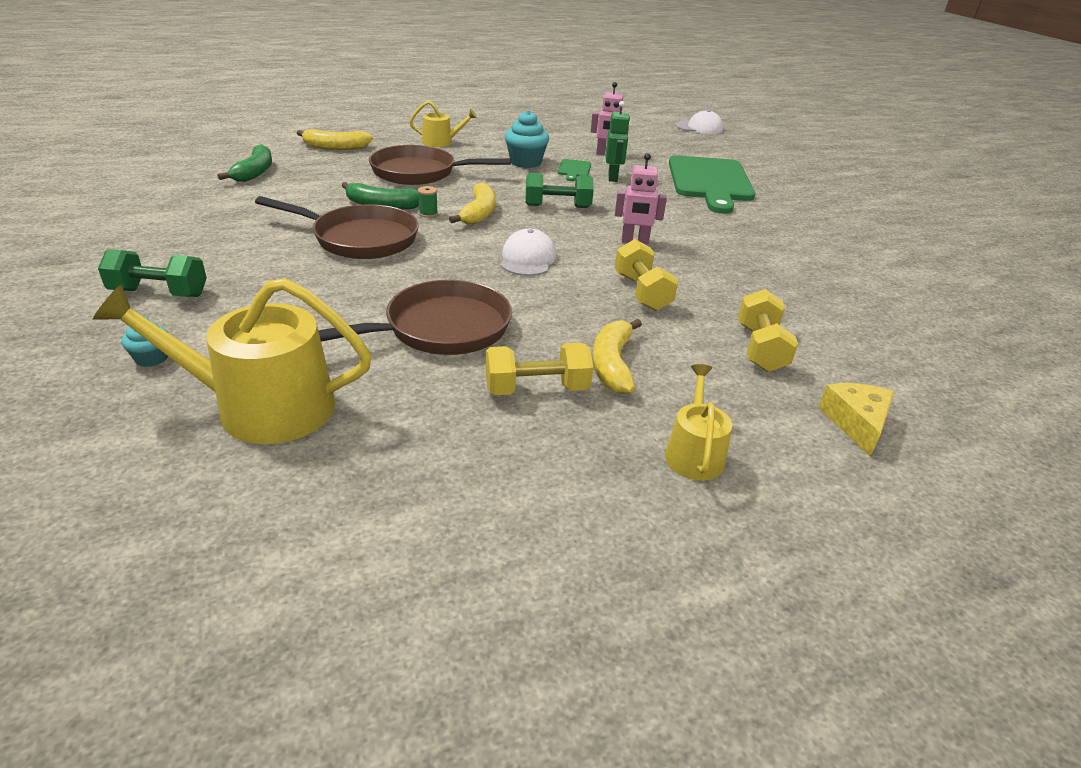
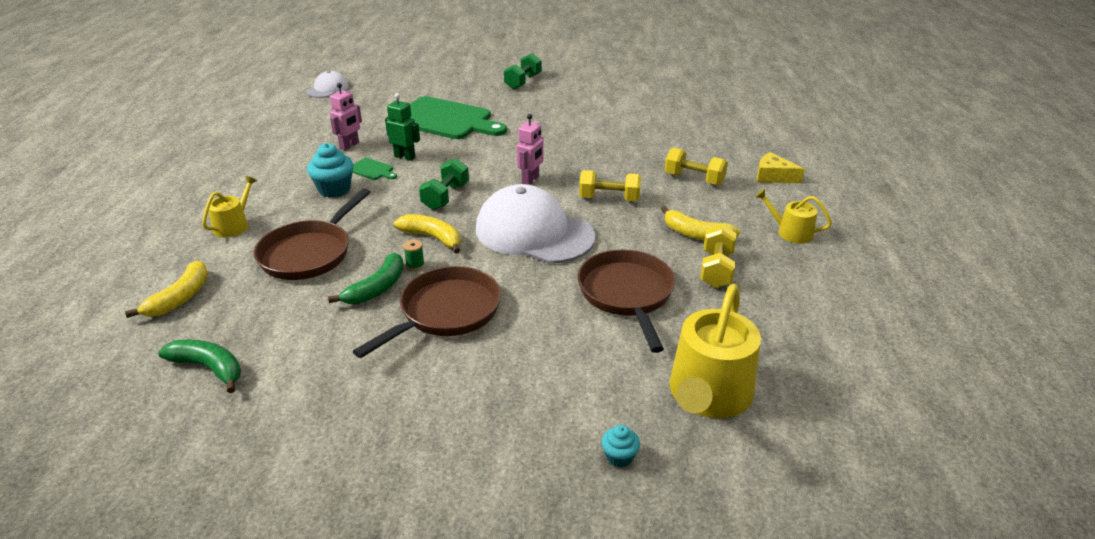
camera: 65 degrees left, 0 degrees up
(159, 293) = (495, 453): green dumbbell -> green dumbbell (523, 82)
(527, 259) = (534, 232): white cap -> white cap, size x2.01

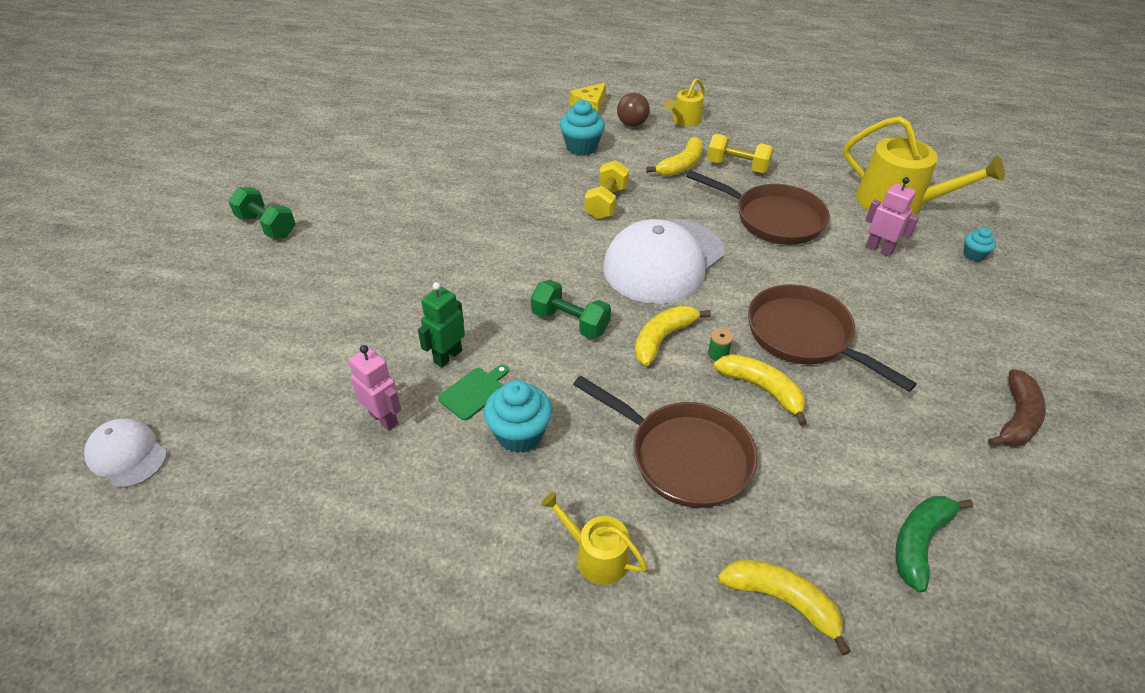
camera: 80 degrees left, 10 degrees up
(338, 453) = (1016, 418): none -> brown banana
(377, 288) = (762, 389): green banana -> yellow banana
(445, 120) = (349, 309): green cutting board -> none
(530, 180) = (550, 250): pink robot -> pink robot (879, 249)
(627, 294) = (773, 219): brown pan -> brown pan turned 150 degrees counterclockwise
(694, 179) = (581, 147): yellow dumbbell -> turquoise cupcake
(756, 202) = (632, 124): none -> brown ball

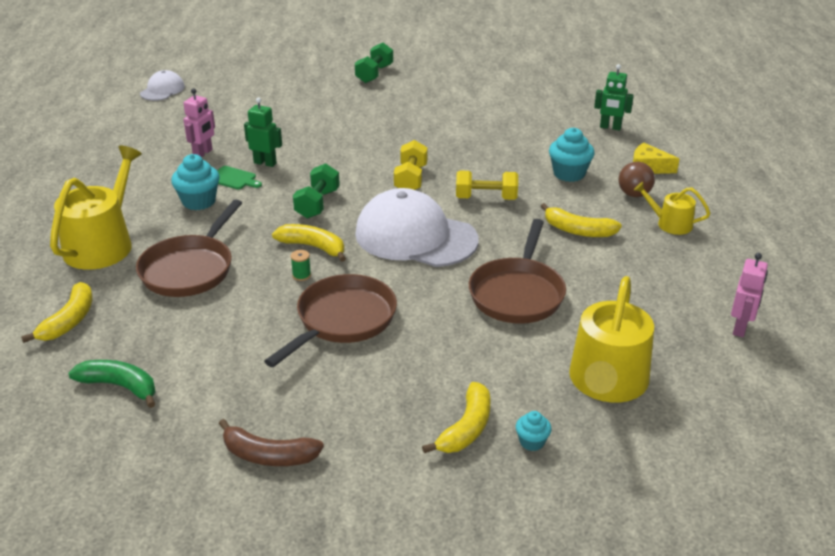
camera: 75 degrees right, 10 degrees down
(507, 106) = (610, 127): none -> green robot
(596, 555) = (103, 244): yellow watering can -> yellow watering can, size x1.90
(737, 166) = (601, 264): yellow dumbbell -> yellow dumbbell (410, 179)
(762, 389) = (268, 300): yellow banana -> yellow banana (466, 428)
(879, 249) = (503, 367): pink robot -> pink robot (740, 328)

